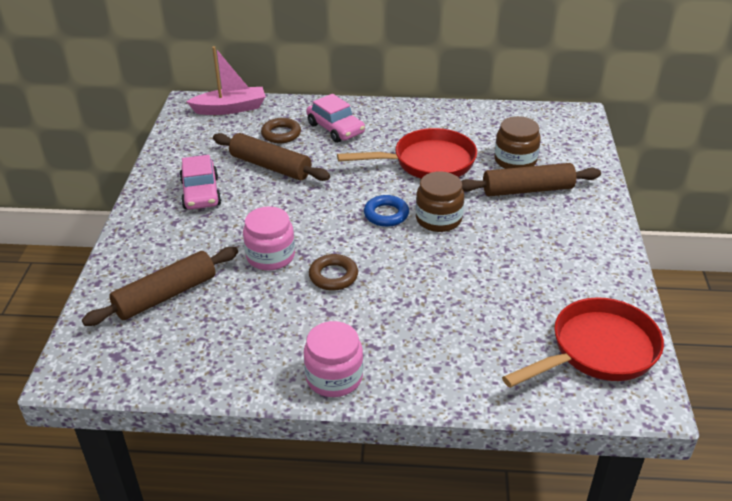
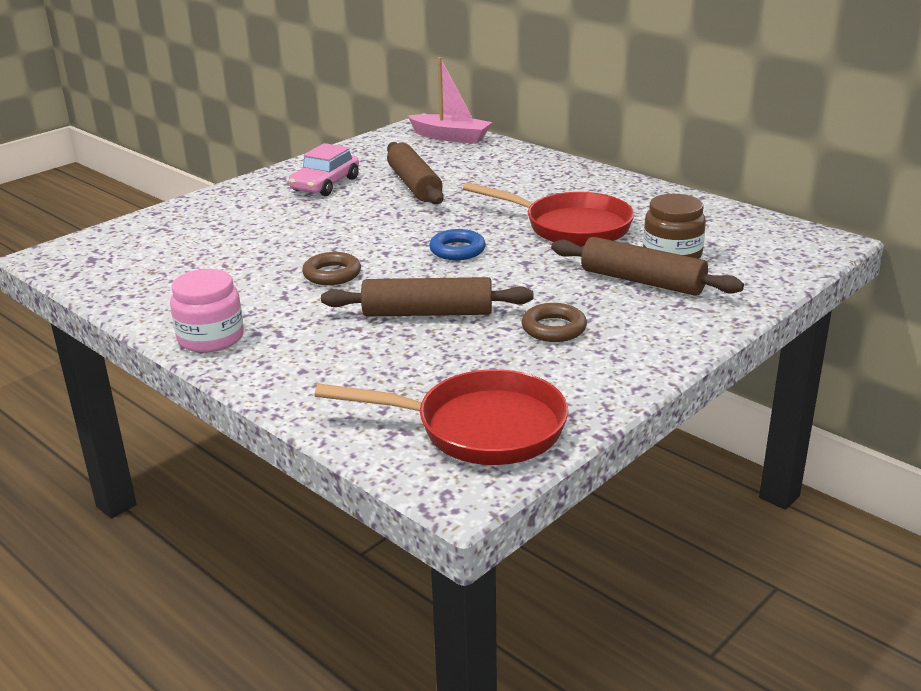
camera: 40 degrees right, 10 degrees down
(166, 295) = (186, 237): brown rolling pin -> brown rolling pin (427, 313)
(270, 256) = (305, 242): pink jar -> none
(281, 134) = (464, 166): brown ring -> brown ring (554, 328)
(335, 128) = (522, 176): pink car -> none
(438, 219) = (502, 270): brown jar -> none

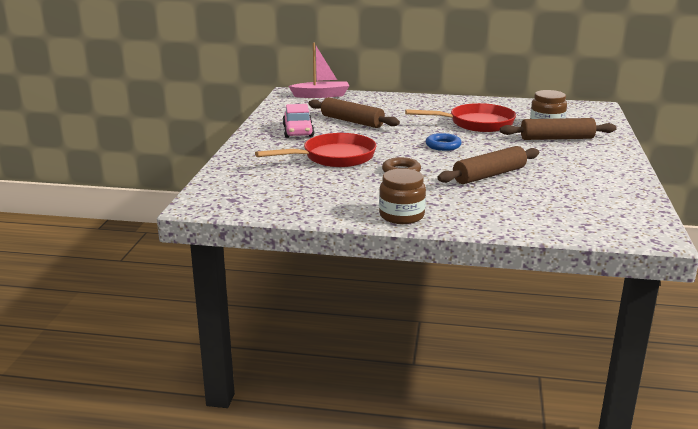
camera: 35 degrees left, 5 degrees down
(211, 338) = (401, 215): pink jar -> brown jar
(479, 428) = (614, 212): red pan -> red pan (334, 157)
(554, 328) = (560, 166): brown ring -> none

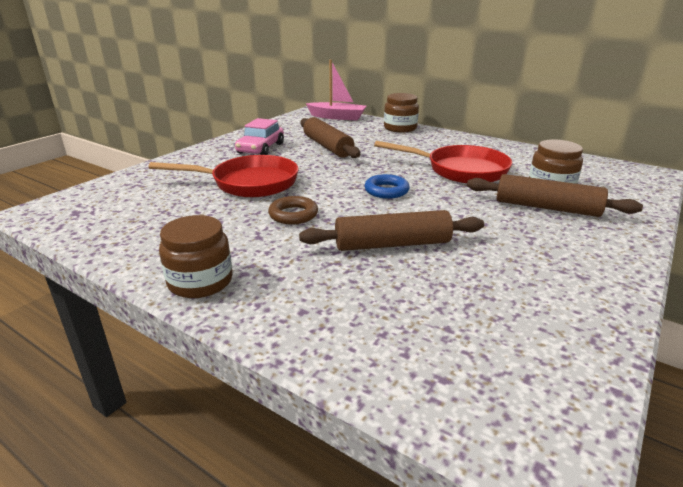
camera: 25 degrees right, 5 degrees up
(389, 98) = (400, 128): none -> brown jar

